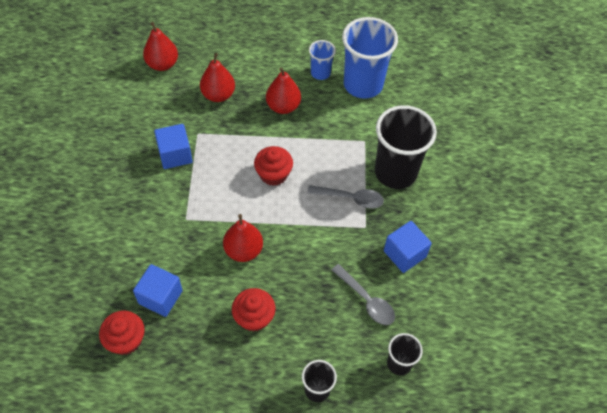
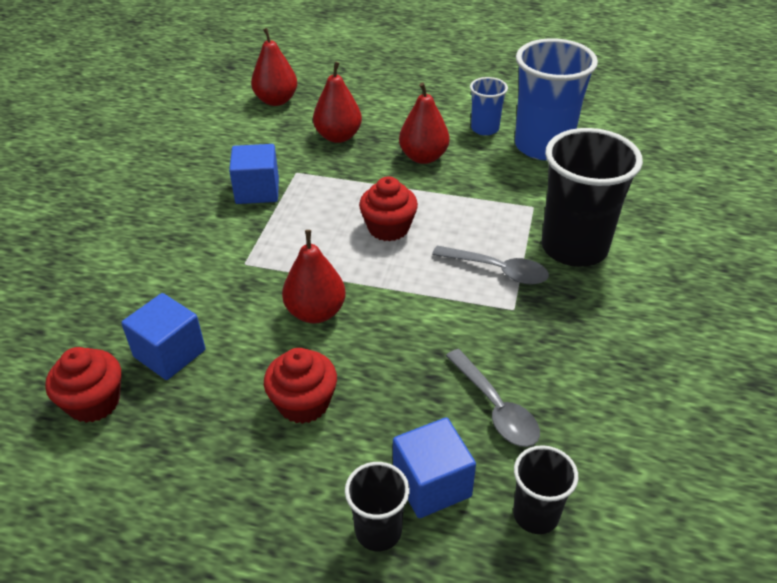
camera: 15 degrees right, 15 degrees down
(404, 254) = (572, 353): blue cube -> blue cube (432, 484)

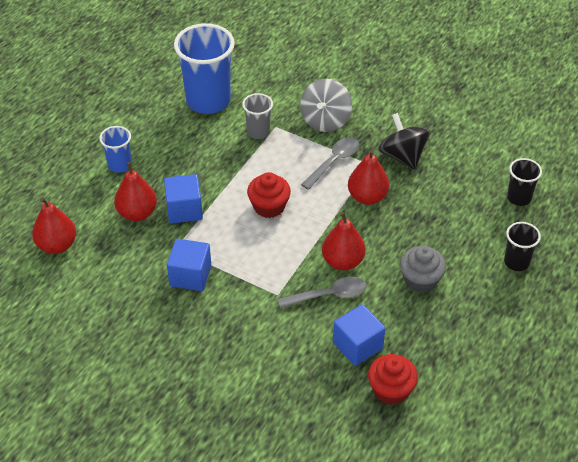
camera: 75 degrees left, 5 degrees up
(303, 403) = (420, 280): red cupcake -> grey cupcake
(423, 157) = (191, 168): red pear -> red pear (367, 197)
(432, 484) = (492, 234): blue cube -> blue cube (184, 210)
(485, 129) = (170, 125): blue cup -> blue cup (119, 165)
(496, 408) = (447, 194): grey spoon -> grey spoon (329, 295)
(514, 194) = (258, 132): none -> grey cup
(551, 340) = (402, 156): none -> black spinning top
(574, 248) = (325, 120): black cup -> grey spinning top

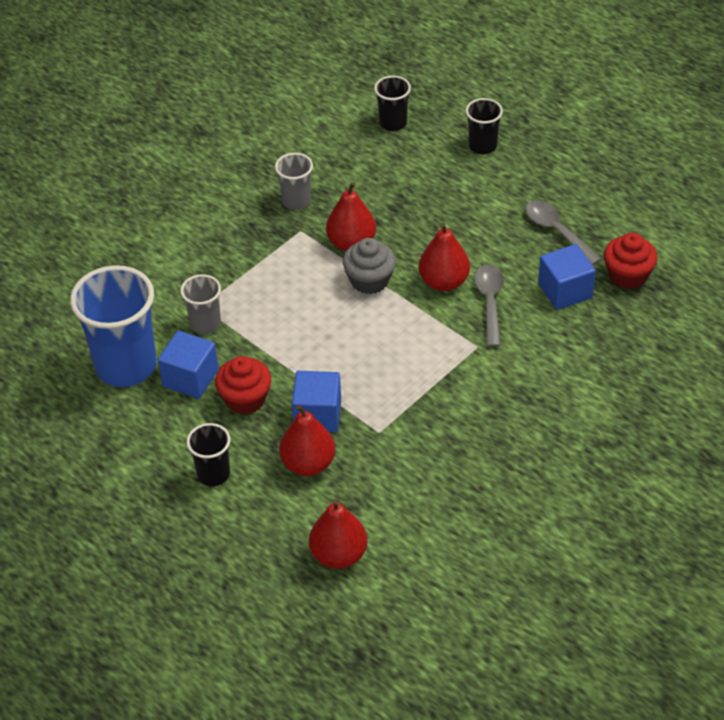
camera: 75 degrees left, 0 degrees up
(119, 165) = (213, 474): blue cup -> black cup
(190, 276) = (428, 422): blue cube -> blue cube (190, 378)
(269, 206) = (338, 333): red cupcake -> red cupcake (245, 399)
(325, 120) = (209, 257): grey spinning top -> none
(334, 162) = (284, 262): grey spoon -> grey spoon (557, 231)
(402, 156) = (296, 201): black spinning top -> grey cup
(420, 280) = (487, 224): grey cupcake -> grey cupcake (369, 280)

